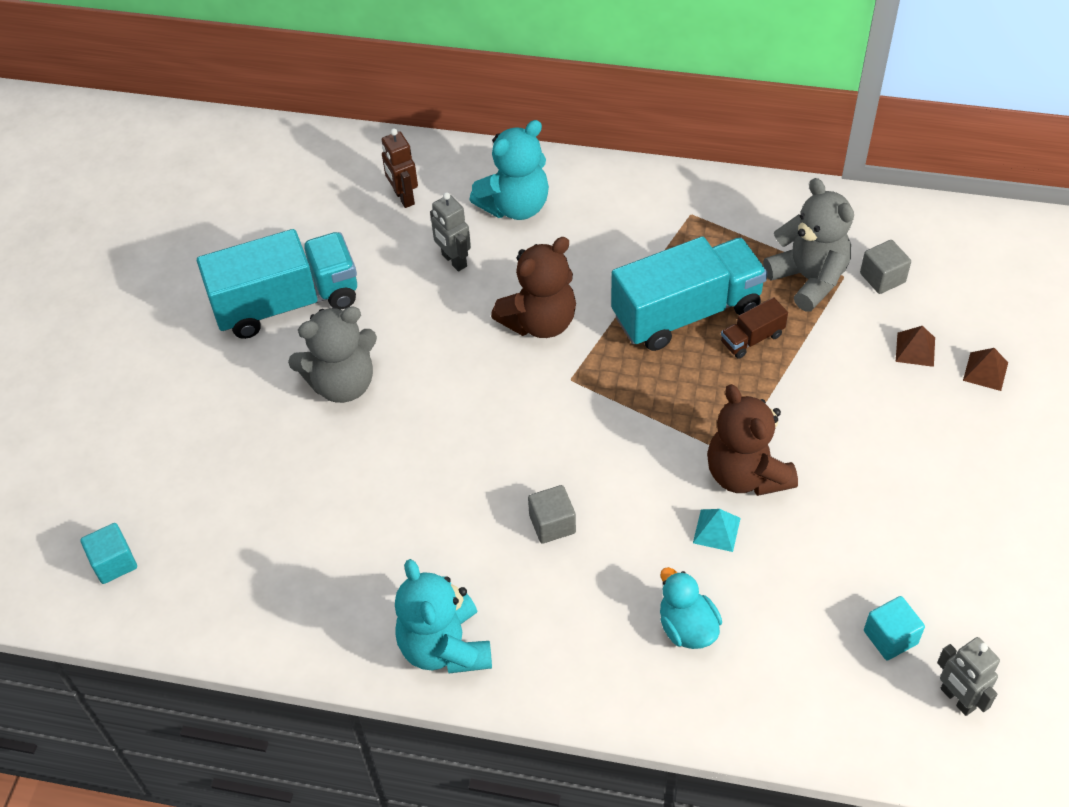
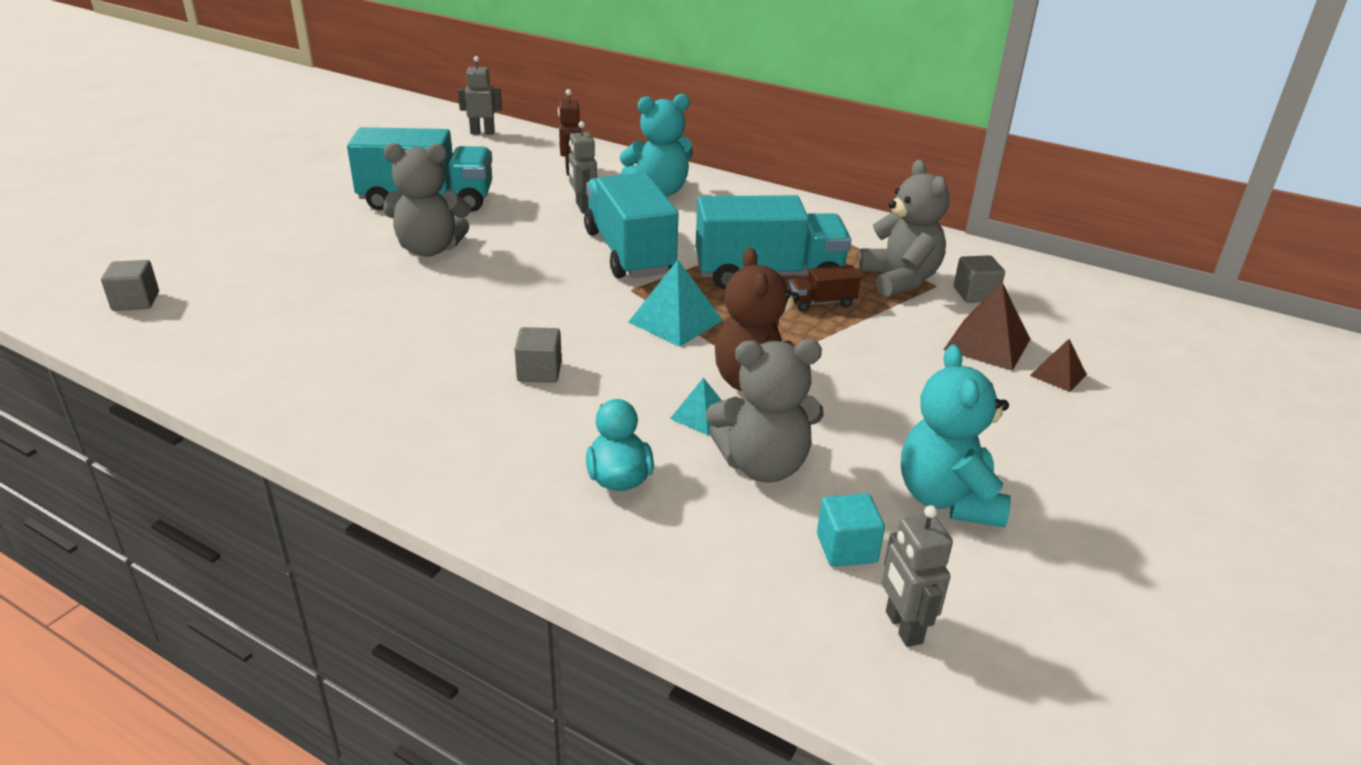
camera: 15 degrees right, 20 degrees down
(114, 562) = (136, 301): turquoise cube -> grey cube
(265, 154) = (482, 132): none -> grey robot
(445, 647) = (362, 427): turquoise teddy bear -> turquoise teddy bear (947, 499)
(540, 322) = (629, 252): brown teddy bear -> turquoise truck
(634, 412) = (675, 321): none -> turquoise pyramid
(792, 571) = (763, 465): none -> grey teddy bear
(915, 349) = (987, 344): brown pyramid -> brown pyramid, size x1.71

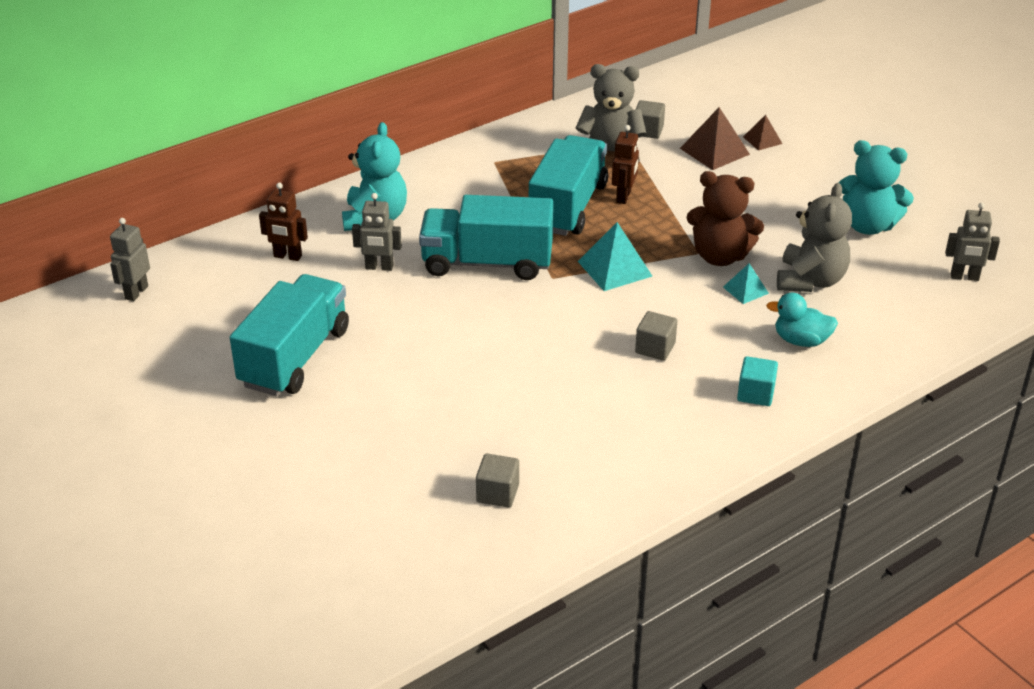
camera: 65 degrees left, 5 degrees up
(136, 301) = (405, 569): grey cube -> grey cube (497, 493)
(429, 249) = (408, 371): grey teddy bear -> none
(821, 302) = (624, 197): brown truck -> brown robot
(846, 548) = (898, 274): turquoise cube -> turquoise cube (755, 394)

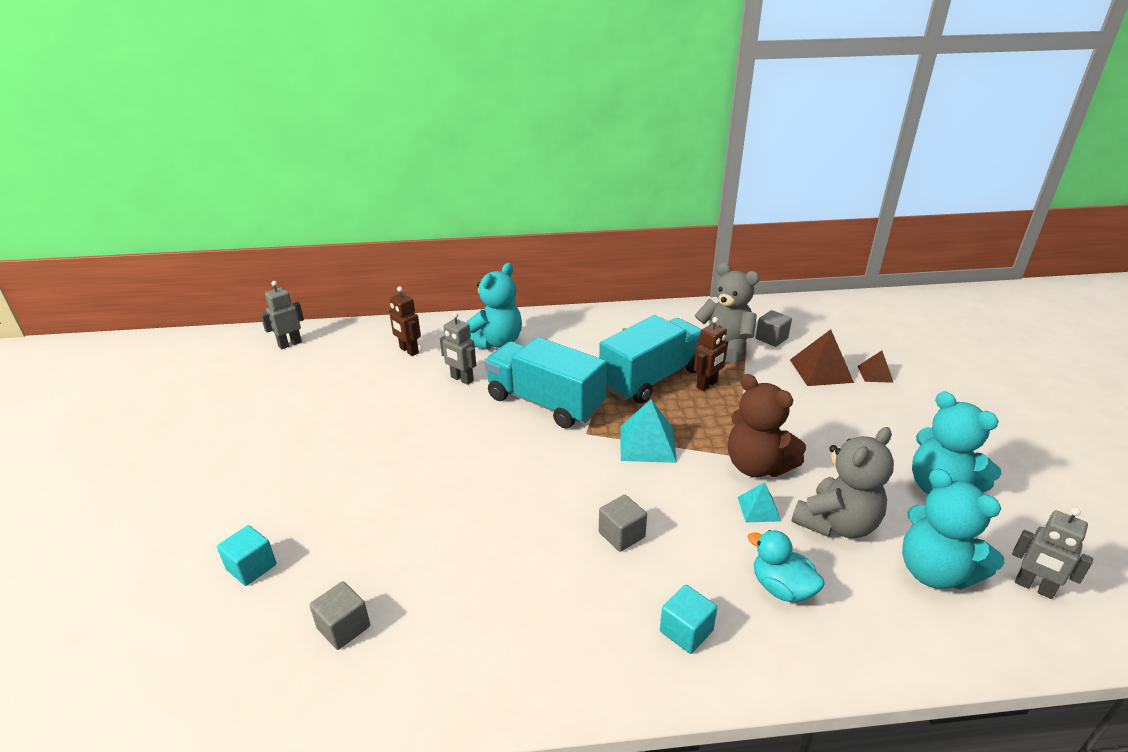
camera: 30 degrees right, 5 degrees down
(295, 357) = (330, 428): turquoise truck -> none
(366, 488) = (251, 567): none -> turquoise cube
(896, 290) = (934, 572): none -> turquoise teddy bear

